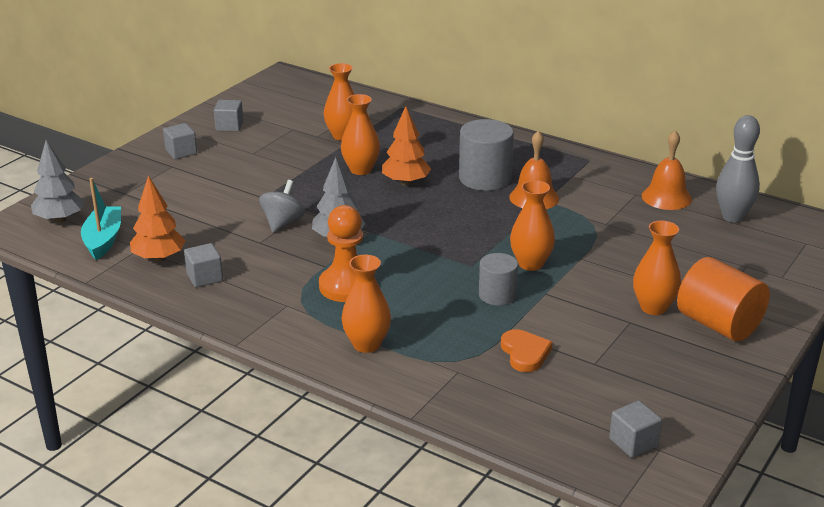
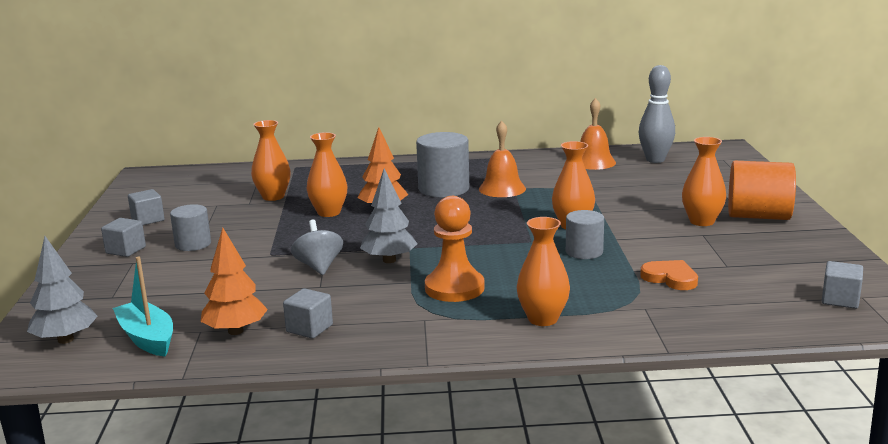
camera: 35 degrees left, 10 degrees down
(229, 164) = (193, 244): none -> grey cylinder

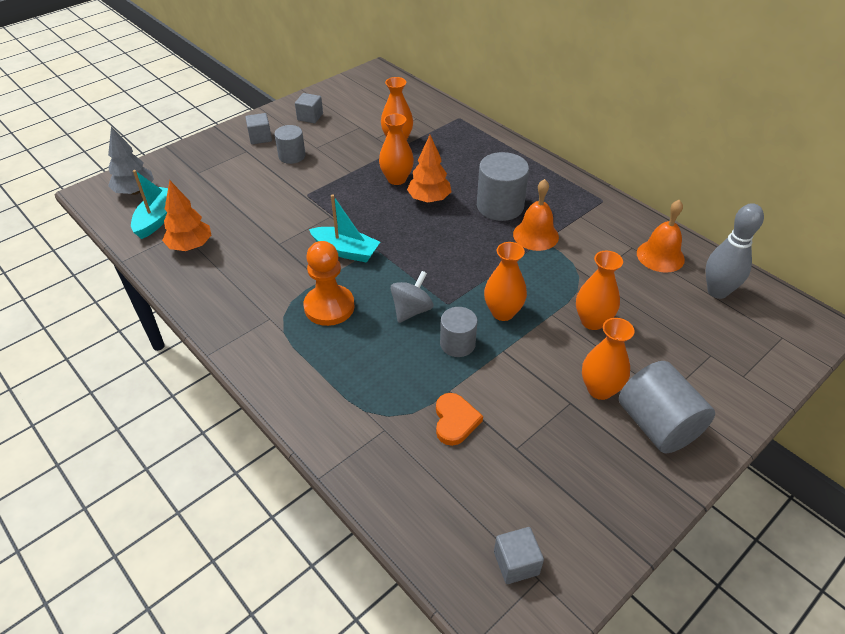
camera: 50 degrees right, 25 degrees up
(309, 328) = (217, 274): grey cube -> none
(319, 267) = (307, 226): grey spinning top -> grey spinning top (411, 310)
(389, 260) = (346, 251): grey tree -> turquoise boat
(543, 319) = (317, 379): orange vase -> orange vase (592, 321)
(758, 216) = (657, 425): orange cylinder -> grey cylinder

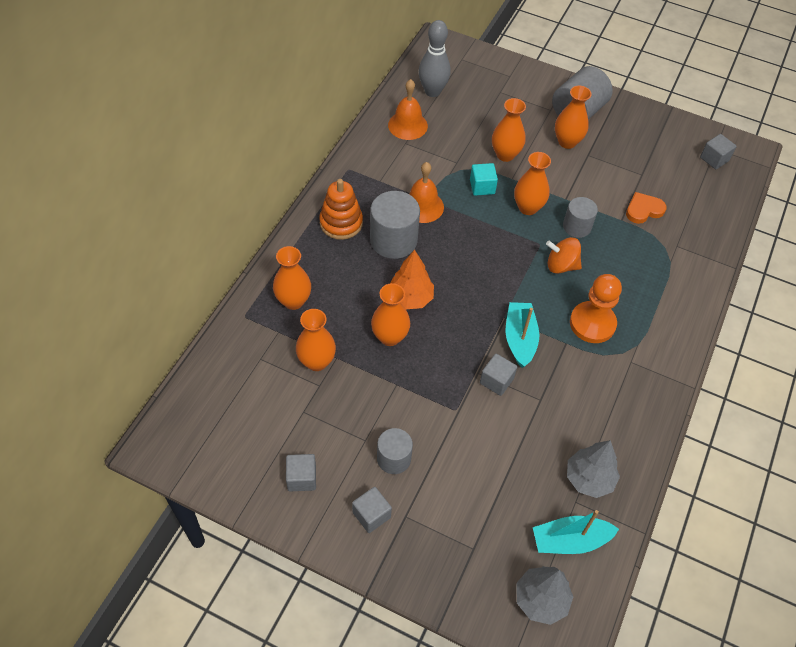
camera: 115 degrees left, 10 degrees up
(190, 246) = (589, 479): orange tree -> grey tree
(315, 224) = (496, 381): none -> grey cube
(411, 310) = (561, 265): grey spinning top -> orange spinning top
(461, 141) = (293, 301): none -> orange vase
(534, 181) = (341, 223): none -> orange stacking toy
(547, 286) = (482, 187): none -> turquoise cube

